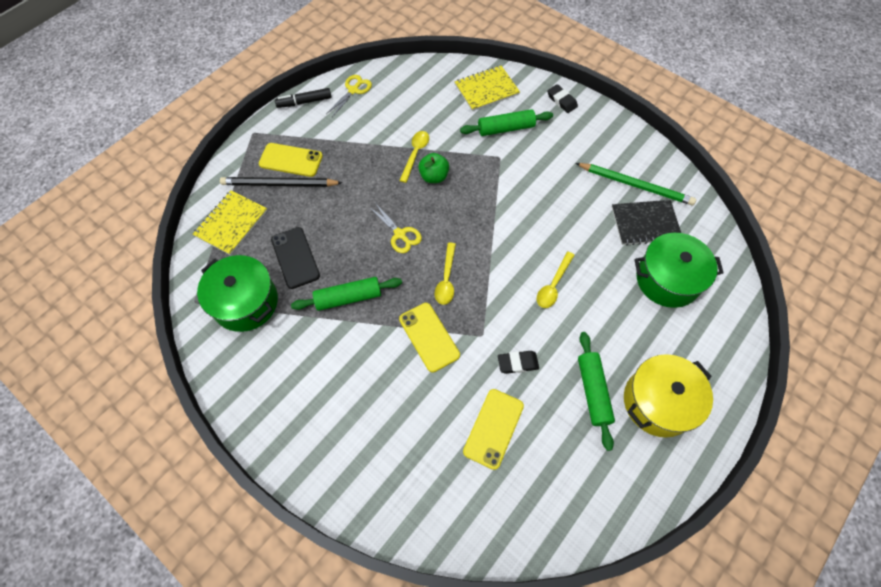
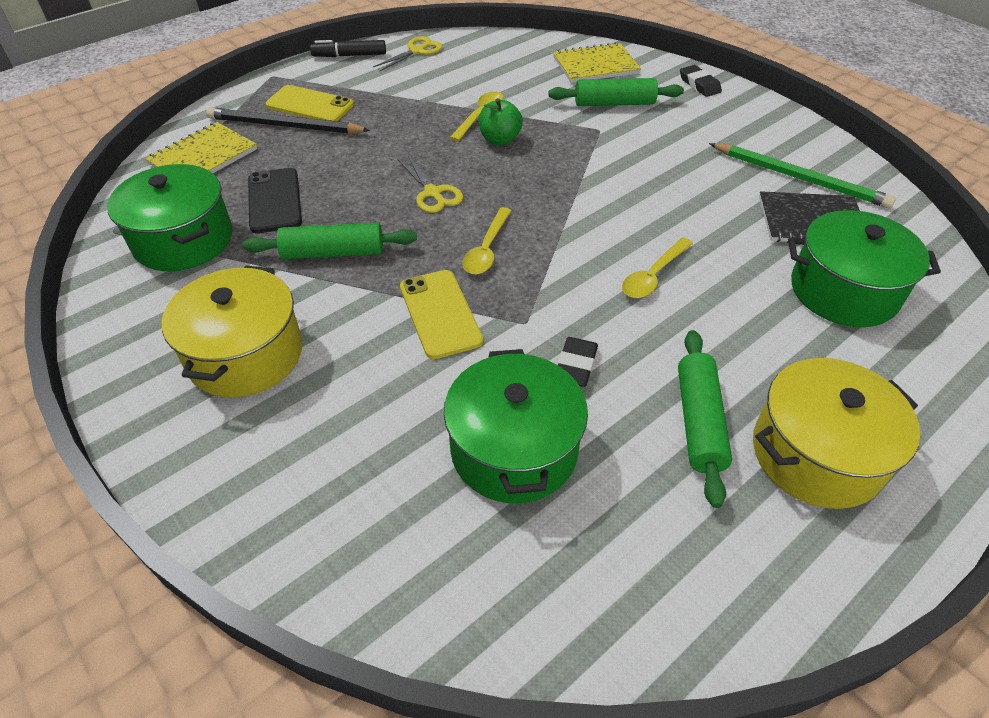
camera: 10 degrees right, 15 degrees down
(318, 388) = (245, 354): none -> yellow pot
(493, 428) = (514, 449): yellow phone -> green pot
(517, 363) = (575, 365): black eraser -> black eraser turned 75 degrees counterclockwise

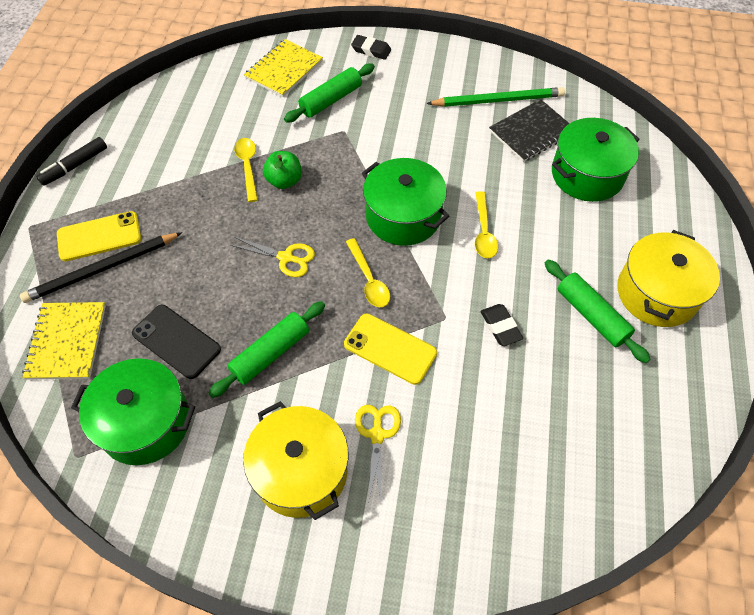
camera: 40 degrees left, 10 degrees up
(417, 51) = (129, 129): yellow scissors -> yellow scissors (377, 434)
(514, 449) = (520, 406): green pot -> green pot (403, 216)

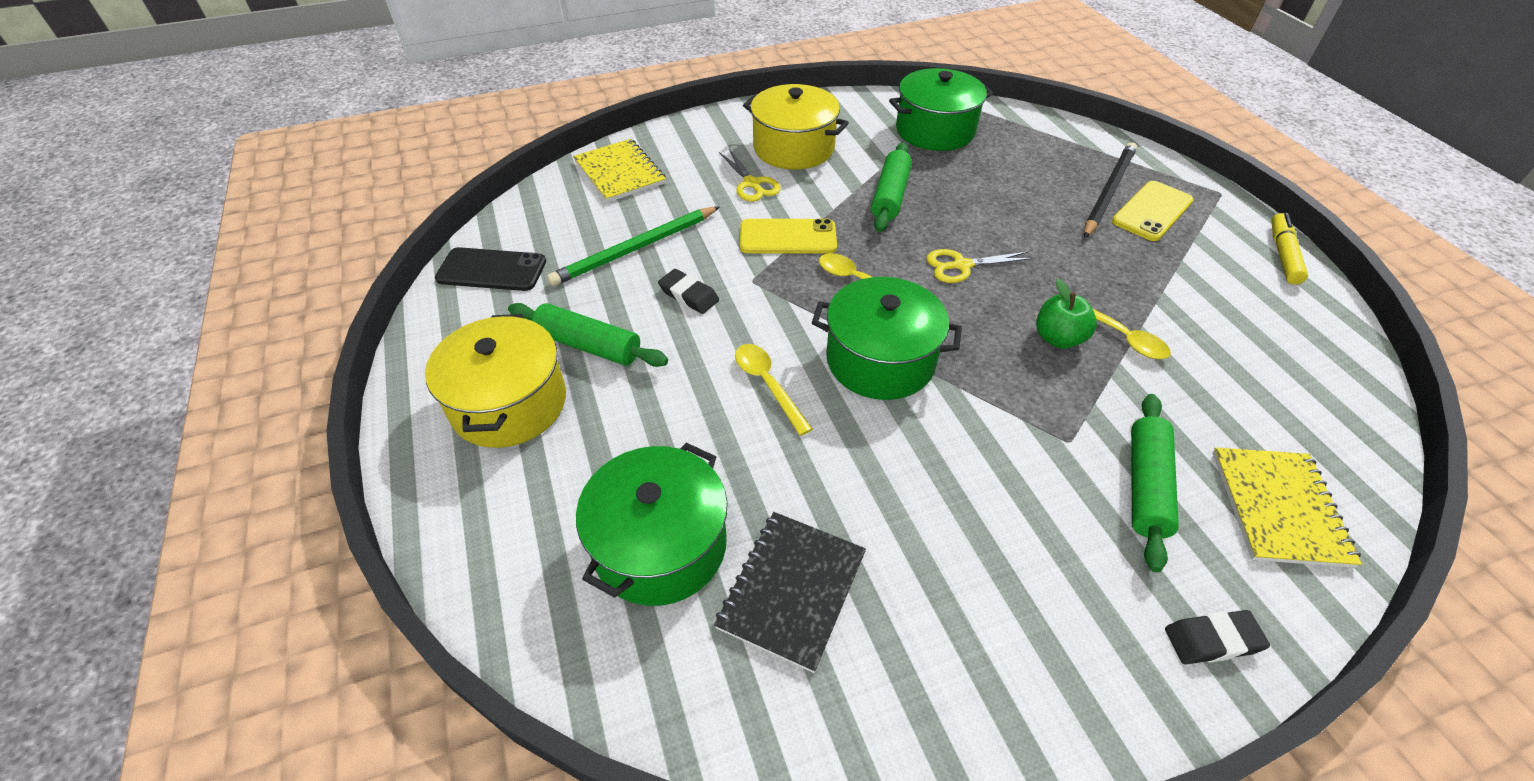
camera: 150 degrees right, 10 degrees down
(67, 341) = (1057, 144): yellow notebook -> yellow notebook (619, 172)
(75, 166) = (1283, 255): black marker -> yellow marker
(176, 341) = (976, 174): black phone -> black phone (492, 270)
(498, 100) = (892, 637): green pencil -> green pencil (635, 249)

